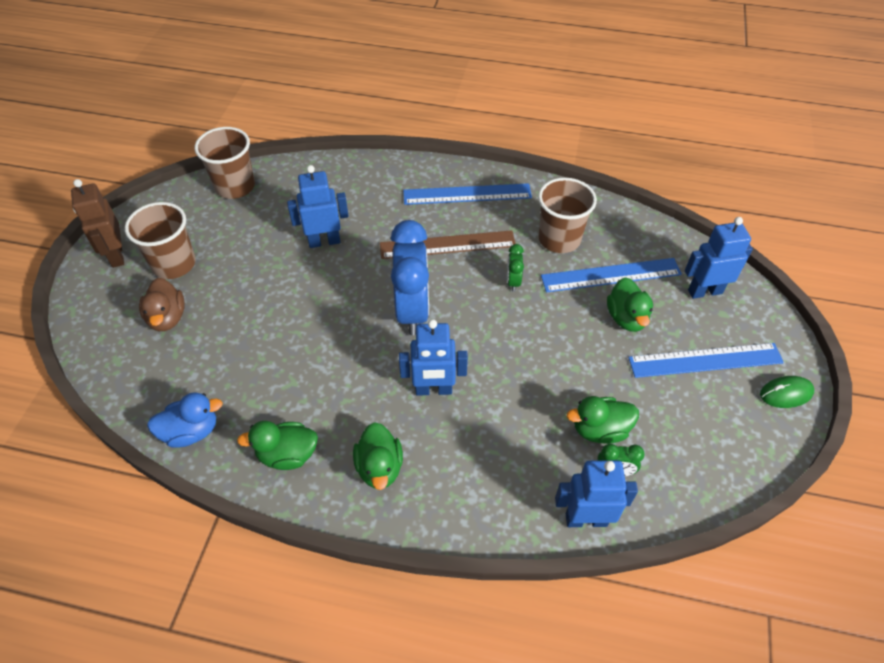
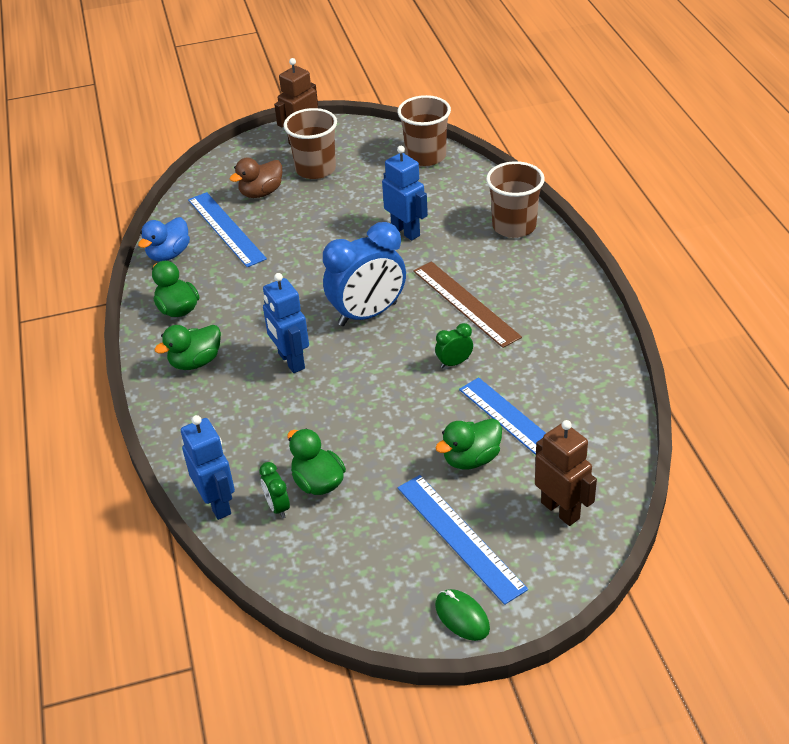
camera: 65 degrees right, 10 degrees down
(191, 432) = (169, 254): blue duck -> blue duck turned 75 degrees clockwise
(467, 194) = (545, 289): blue ruler -> blue ruler (226, 229)
(559, 239) = (540, 374): brown cup -> brown cup (514, 226)
(704, 291) = (560, 510): blue robot -> brown robot

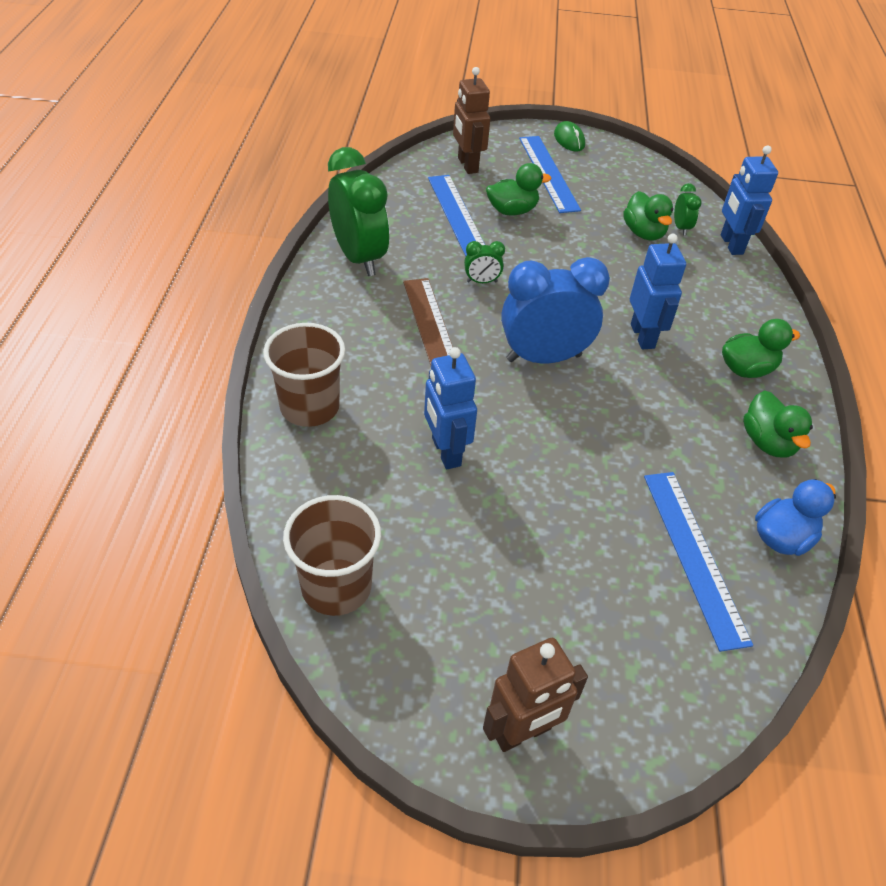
camera: 165 degrees left, 5 degrees up
(261, 193) = (627, 613): brown duck -> none
(315, 169) = (524, 634): brown cup -> none
(577, 346) = (359, 258): none -> green clock

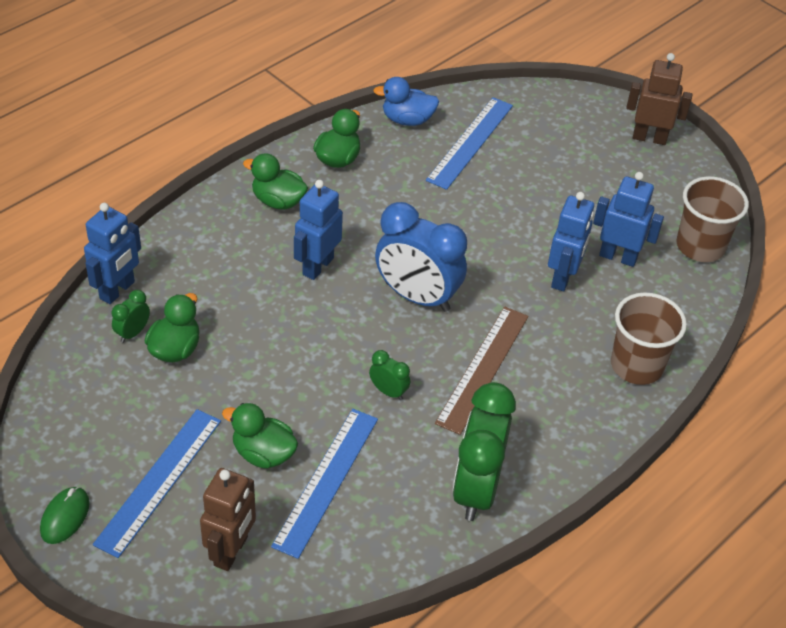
camera: 140 degrees left, 0 degrees up
(413, 511) = (618, 257): none -> blue robot

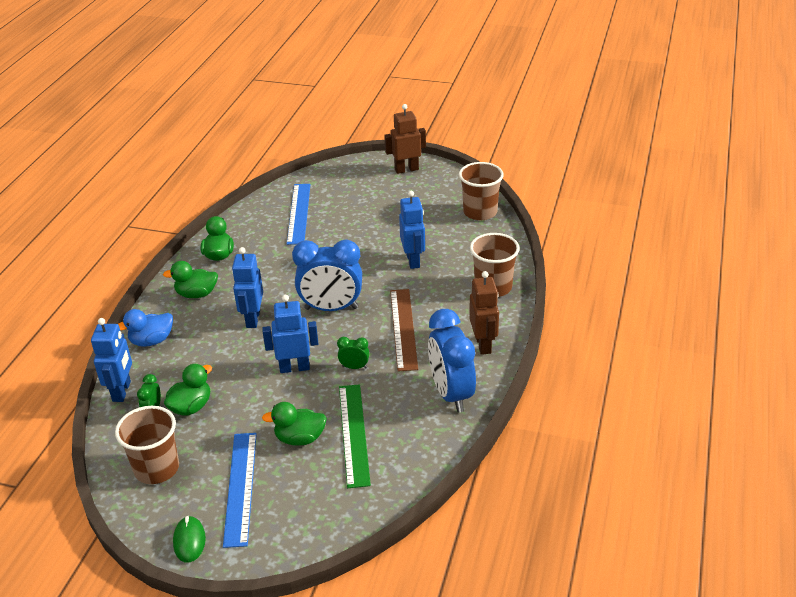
camera: 25 degrees left, 10 degrees down
(90, 408) = (157, 468): none -> brown cup
(175, 349) = (191, 407): green duck -> green duck turned 45 degrees clockwise
(231, 551) = (323, 503): brown robot -> brown robot (483, 344)
(326, 481) = (354, 434): blue ruler -> green ruler
(407, 120) = (248, 217): blue duck -> blue duck (152, 341)
(476, 489) = (451, 394): green clock -> blue clock
(618, 257) = (437, 236): blue robot -> blue robot (294, 368)

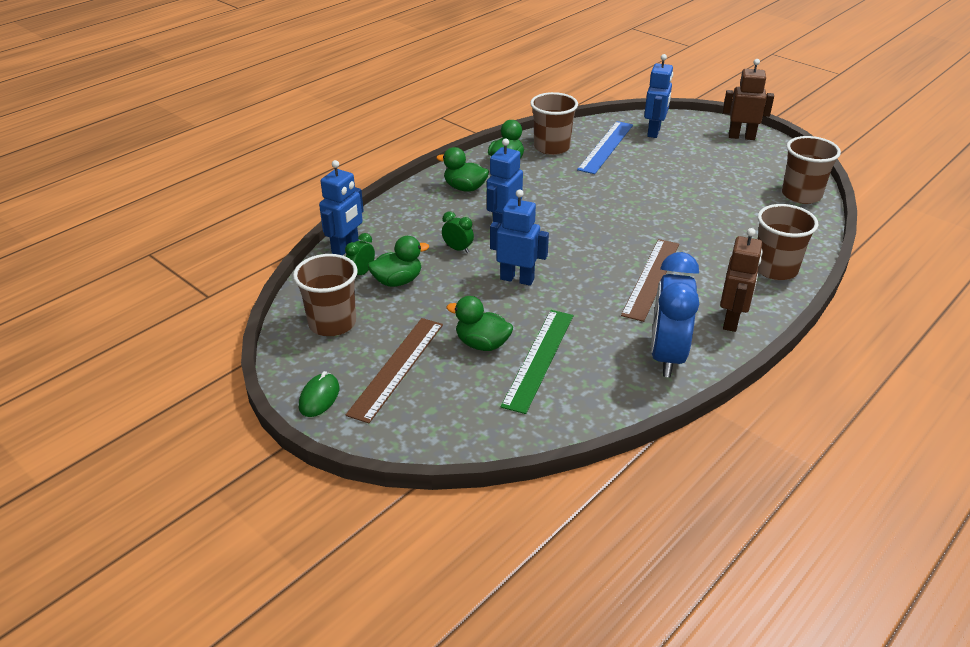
camera: 25 degrees right, 0 degrees up
(152, 341) = (399, 215): blue duck -> none
(240, 487) = (396, 367): blue ruler -> brown ruler
(251, 228) = (551, 147): none -> brown cup
(331, 308) = (587, 238): blue clock -> none
(354, 367) = (578, 297): green clock -> green clock (458, 249)
(413, 260) = (699, 219): blue robot -> blue robot (654, 132)

